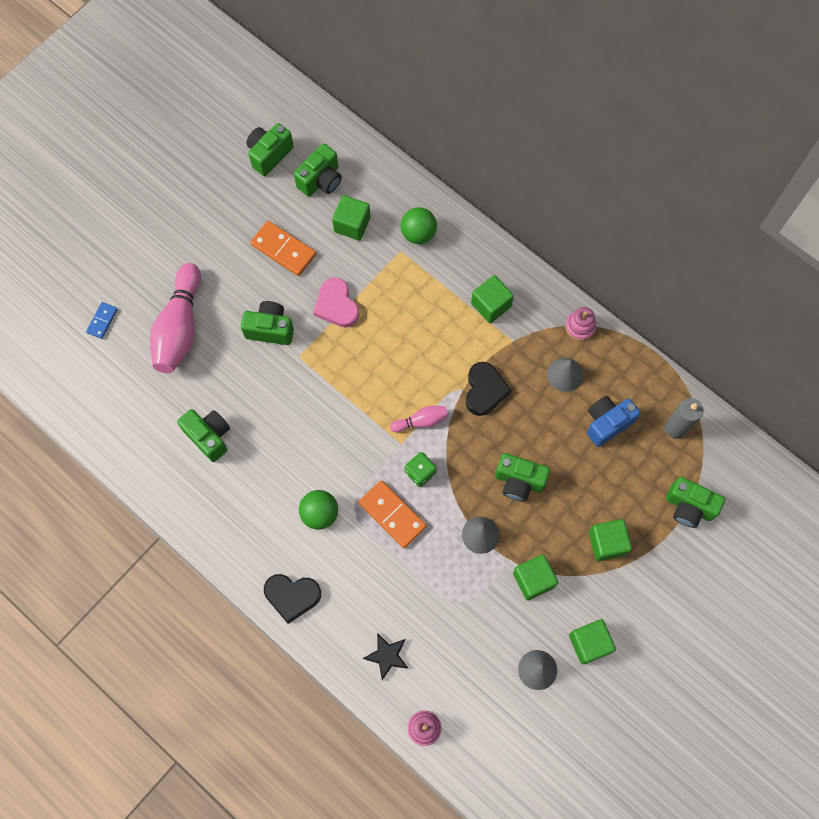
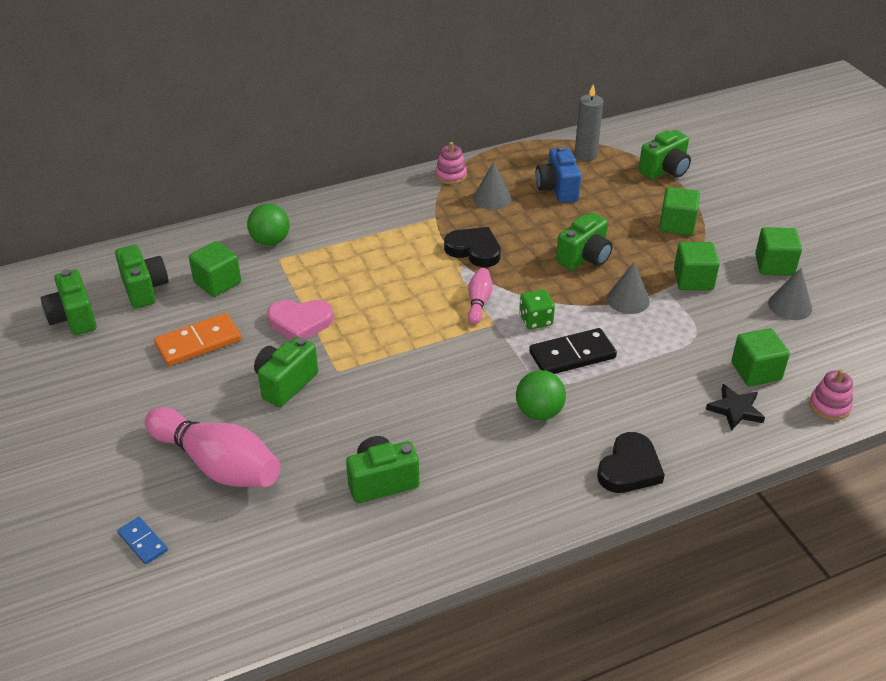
camera: 65 degrees left, 30 degrees down
(392, 514) = (572, 355): orange domino -> black domino
(491, 305) = (387, 219): green cube -> green cube (756, 371)

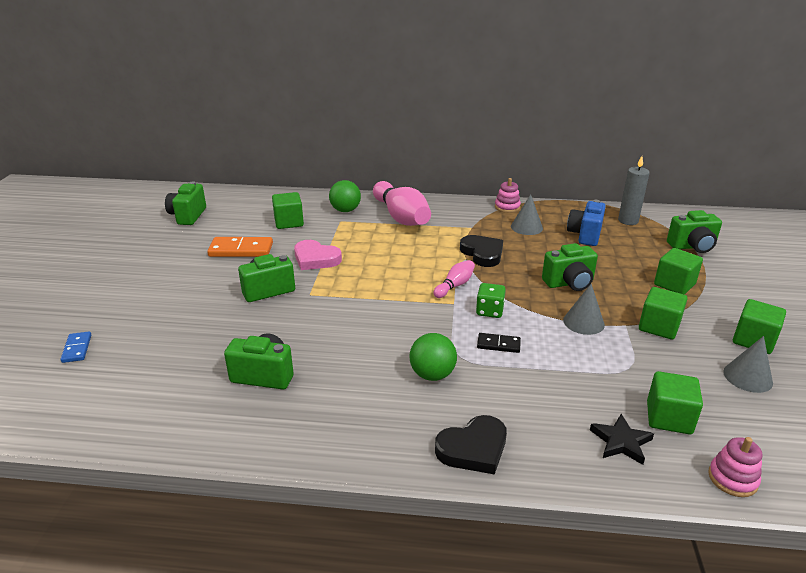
camera: 30 degrees right, 10 degrees down
(144, 289) = (243, 213): green camera -> none
(218, 464) = (172, 321): pink bowling pin -> pink bowling pin (401, 217)
(572, 355) = (498, 344): black domino -> black domino, size x0.56

